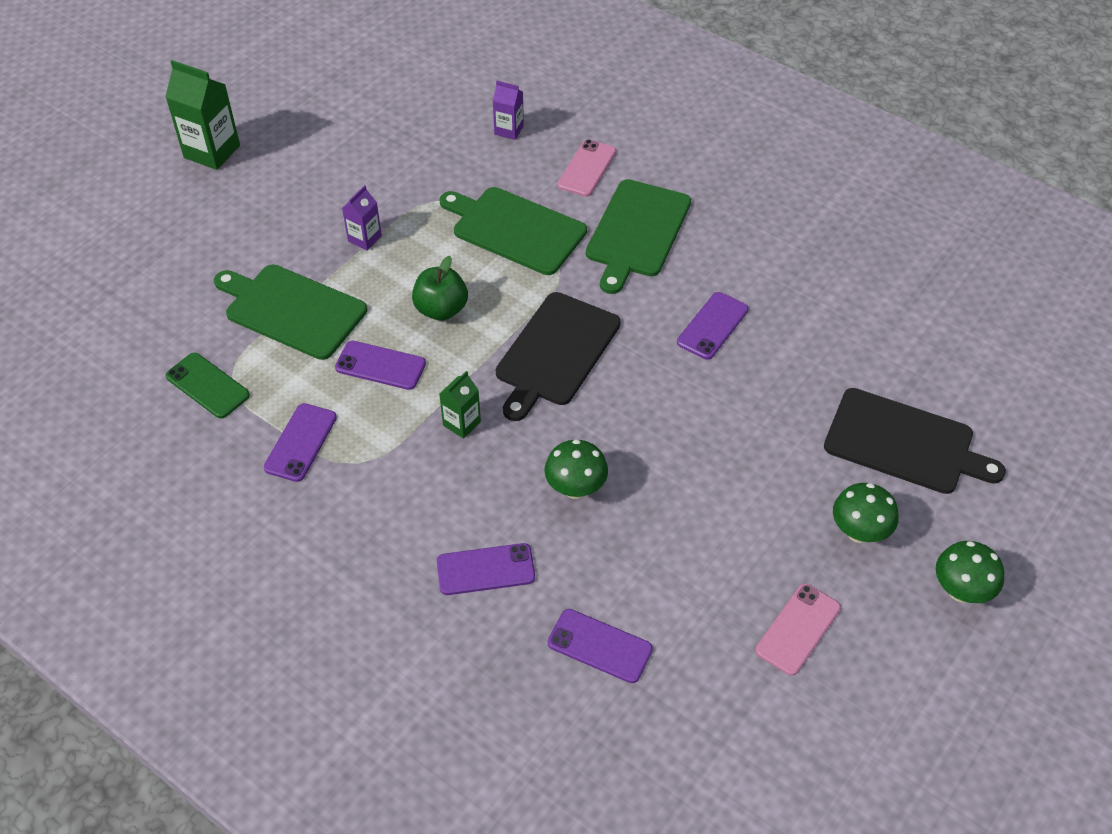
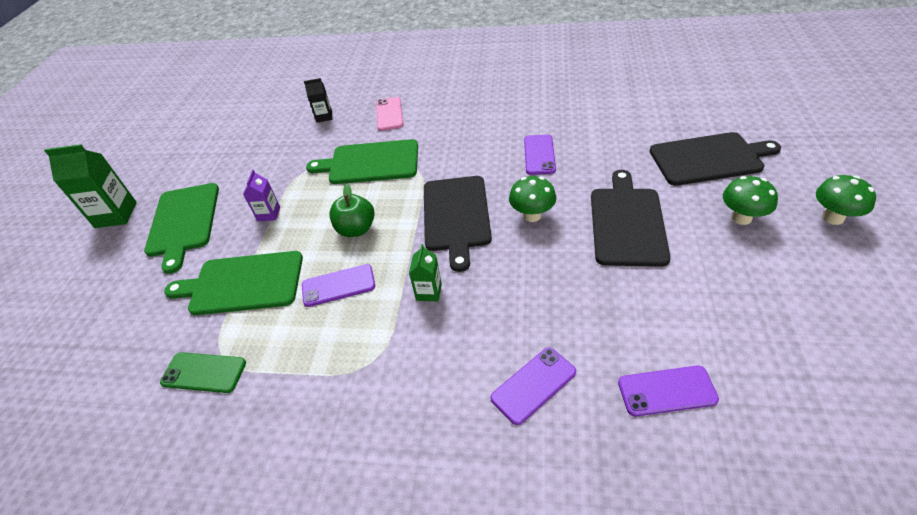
camera: 25 degrees left, 5 degrees down
(300, 442) = (312, 373): purple phone -> none
(509, 130) = (324, 116): purple carton -> black carton
(575, 489) = (545, 290): green mushroom -> green mushroom (532, 215)
(637, 232) = (448, 130): green cutting board -> green cutting board (183, 222)
(729, 465) = (627, 222): none -> black cutting board
(798, 629) = (775, 296): pink phone -> none

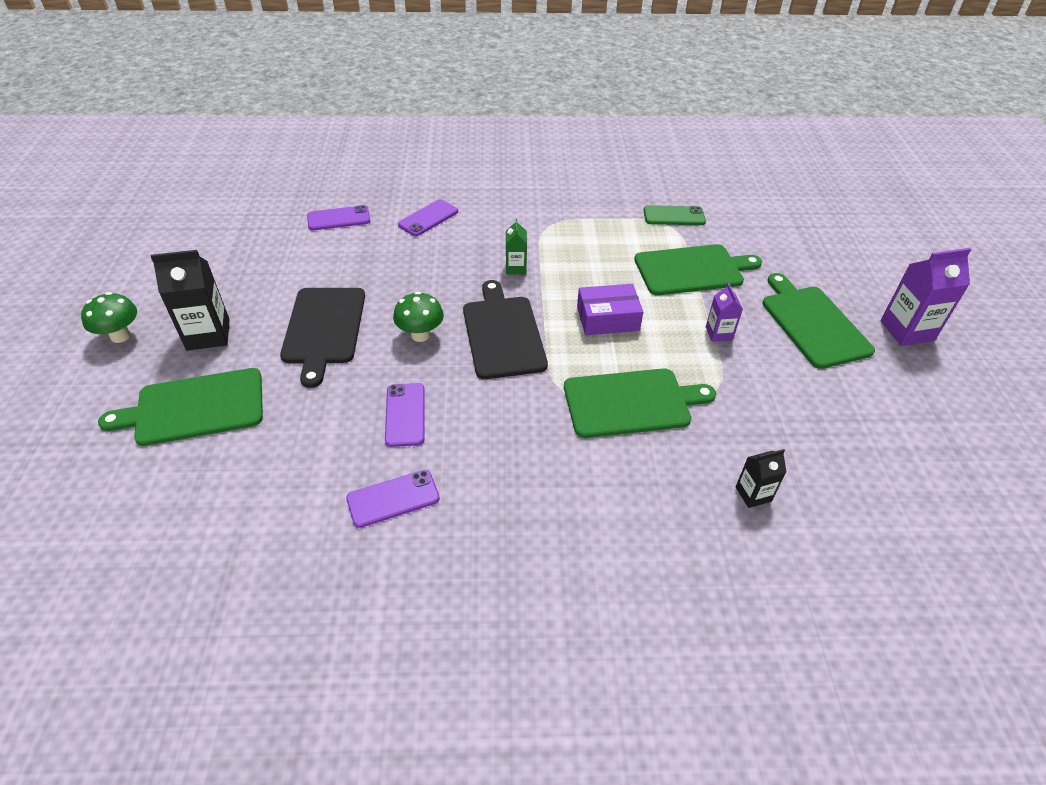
camera: 165 degrees right, 0 degrees up
(116, 215) = (907, 330): green carton -> purple carton
(338, 285) = (600, 270): purple phone -> purple phone (393, 499)
(356, 229) = (607, 318): green apple -> purple box
(389, 114) = (642, 498): pink phone -> none
(709, 158) = (195, 408): black cutting board -> green cutting board
(741, 218) = (208, 335): green mushroom -> black carton

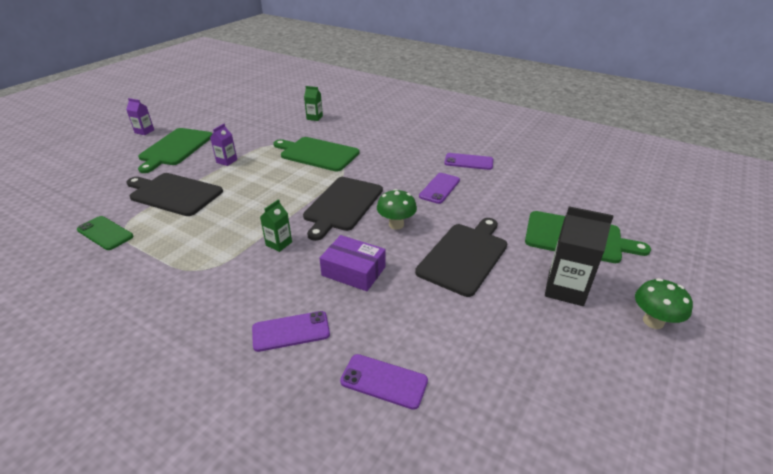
camera: 145 degrees left, 10 degrees down
(607, 318) = (270, 189): purple box -> purple box (353, 271)
(692, 270) = (174, 194): green cutting board -> black cutting board
(753, 494) = (314, 118): black carton -> green carton
(907, 330) = (144, 131): purple carton -> purple carton, size x0.57

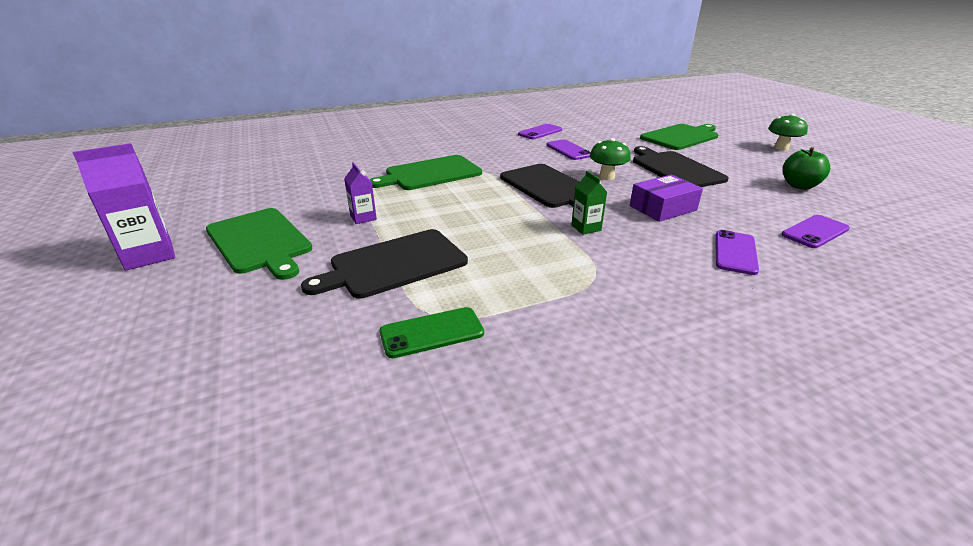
camera: 55 degrees left, 5 degrees down
(144, 131) = (149, 255): purple carton -> purple carton, size x1.77
(314, 118) = (345, 157): green carton -> none
(518, 354) = (799, 186): none -> green apple
(565, 289) = (736, 156): black carton -> none

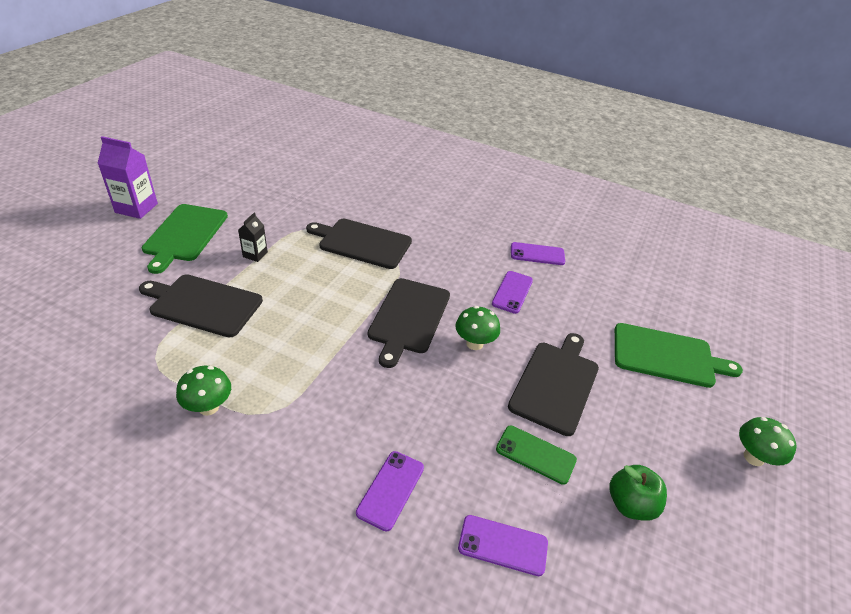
camera: 45 degrees right, 10 degrees up
(363, 218) = (255, 254): purple carton -> black carton
(430, 174) = (362, 243): green cutting board -> black cutting board
(432, 332) = (135, 365): green phone -> green phone (535, 454)
(554, 305) = (209, 407): none -> green mushroom
(586, 228) = (348, 373): green carton -> none
(663, 208) = (441, 408): purple box -> none
(735, 252) = (391, 490): purple phone -> purple phone turned 45 degrees counterclockwise

